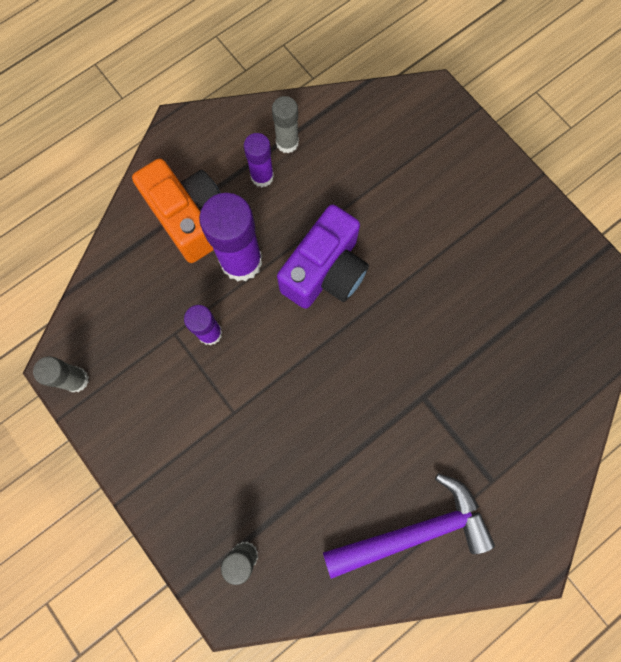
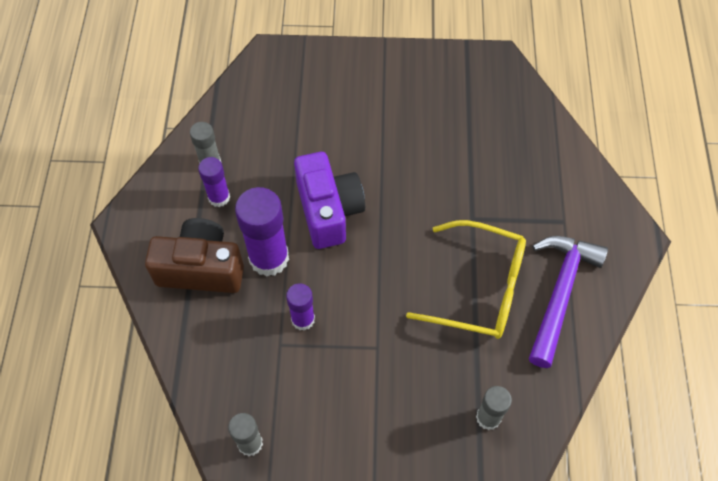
camera: 50 degrees left, 15 degrees down
(189, 218) = (201, 268): orange camera -> brown camera
(359, 456) = (480, 288): none -> yellow glasses

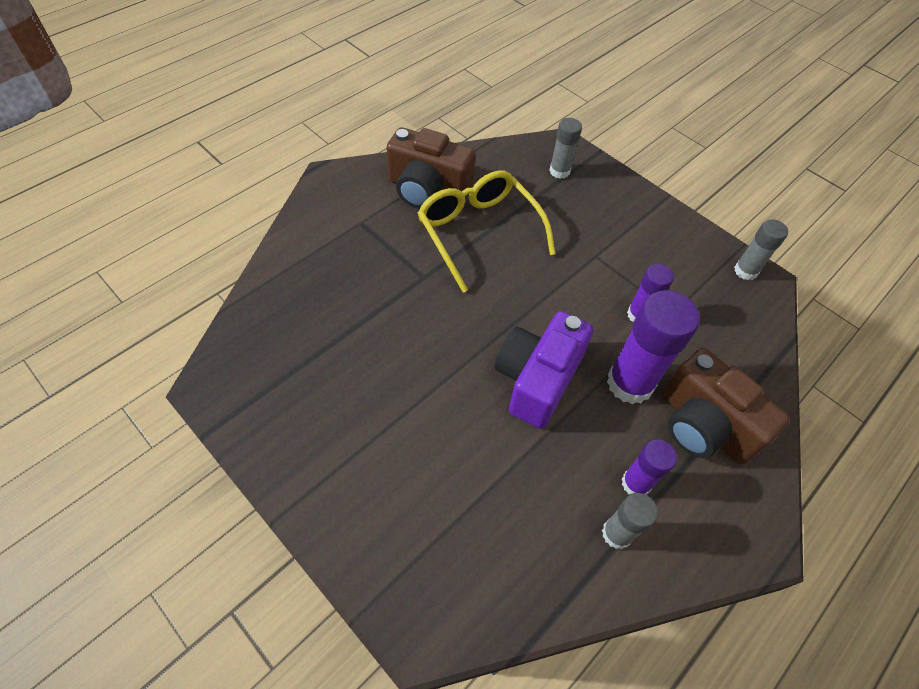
camera: 140 degrees left, 5 degrees down
(559, 293) = (427, 189): purple hammer -> brown camera

